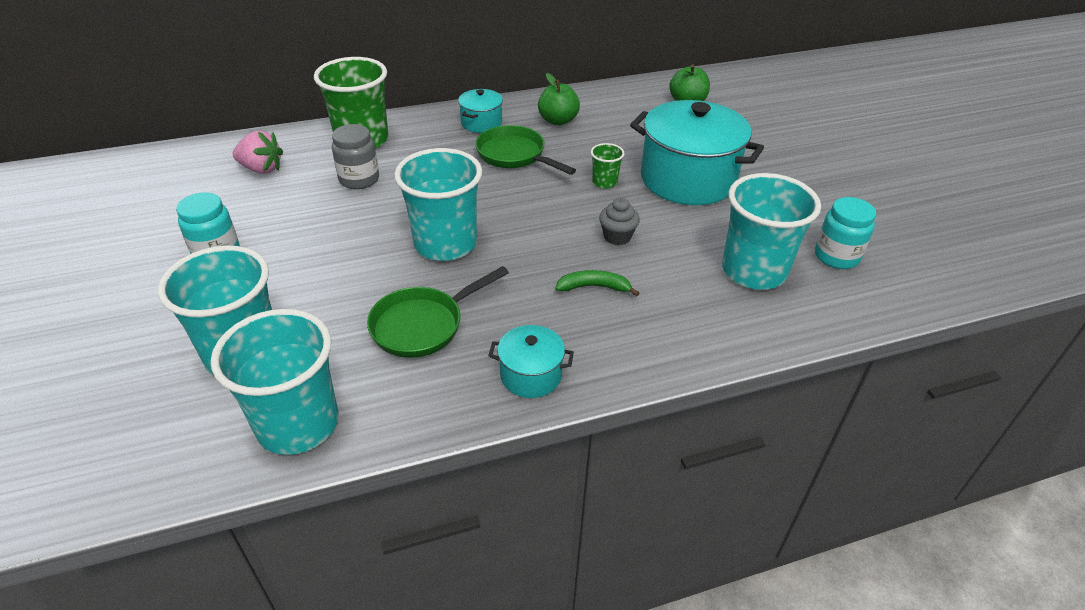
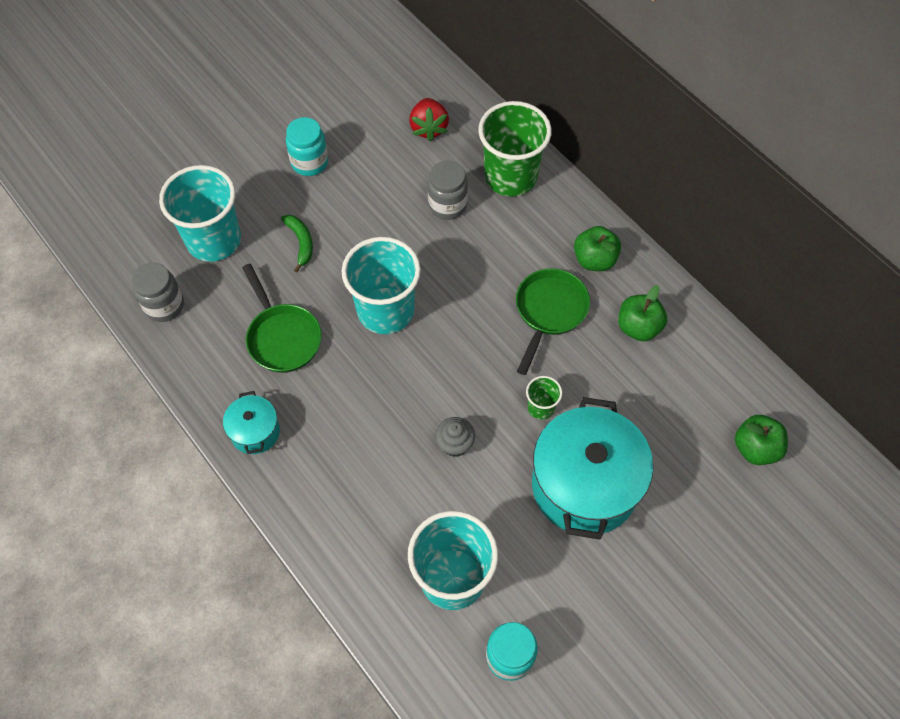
camera: 70 degrees right, 20 degrees up
(261, 169) = (429, 128): pink strawberry -> red strawberry
(298, 424) = (164, 305): turquoise cup -> grey jar
(423, 325) = (282, 337): green pan -> green pan turned 150 degrees counterclockwise
(481, 123) = (594, 260): turquoise pot -> green apple
(594, 287) = (374, 445): green banana -> green banana (301, 242)

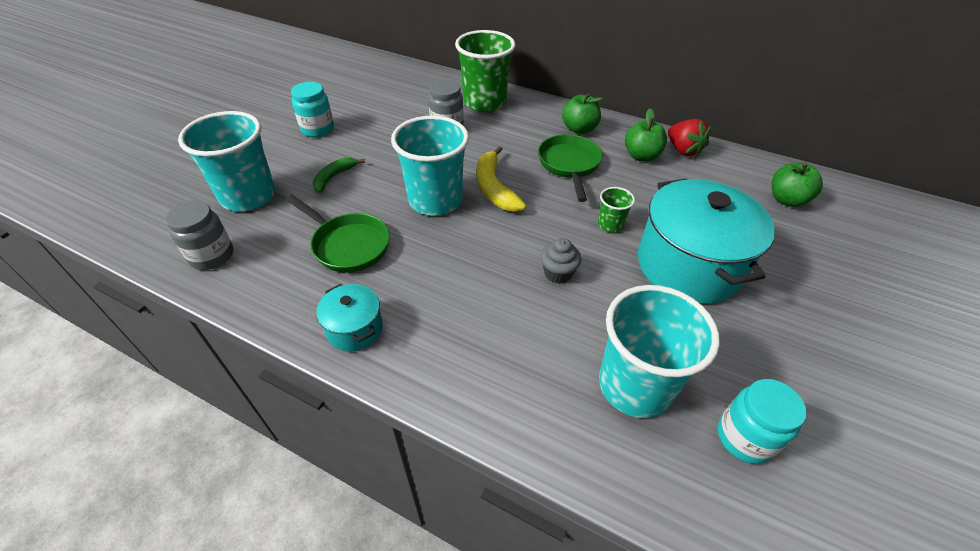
camera: 25 degrees left, 15 degrees down
(301, 242) = (334, 177): green banana -> green banana turned 105 degrees counterclockwise
(429, 128) = (406, 92): red strawberry -> red strawberry (683, 150)
(452, 316) = (494, 188): none -> yellow banana

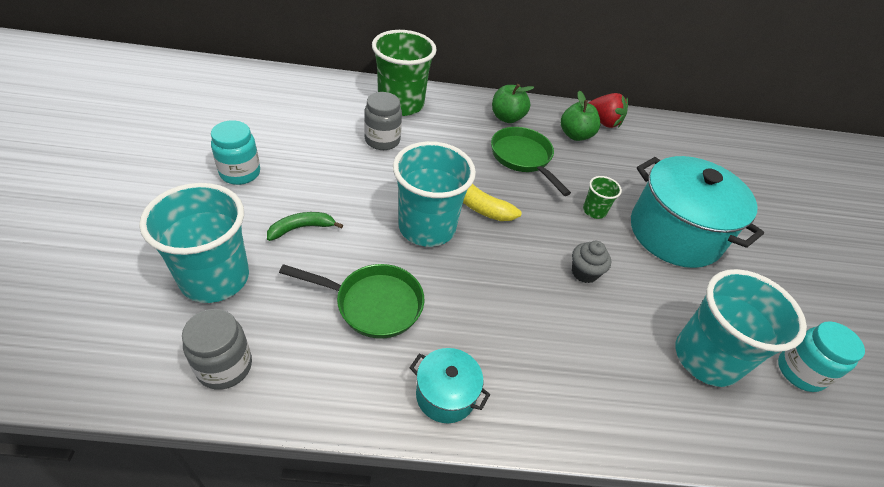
camera: 30 degrees left, 0 degrees up
(334, 177) = (301, 228): green banana -> green banana turned 60 degrees clockwise
(786, 200) = (703, 152): green apple -> none

